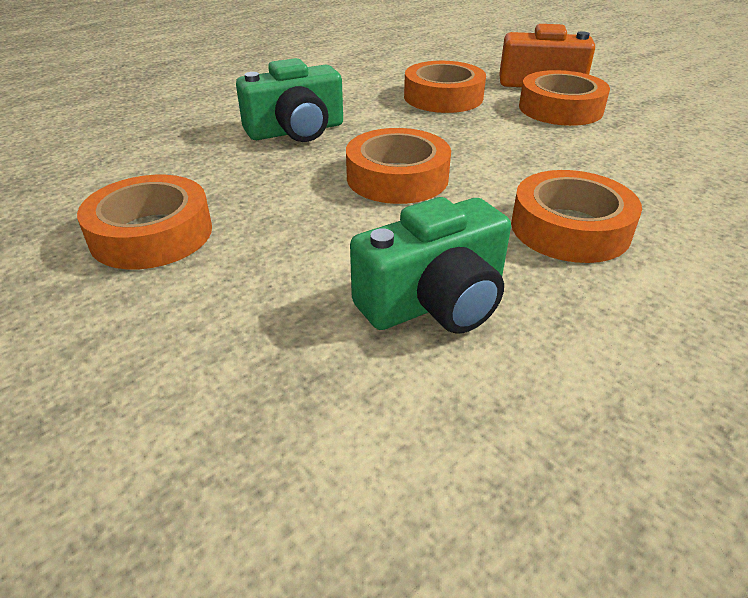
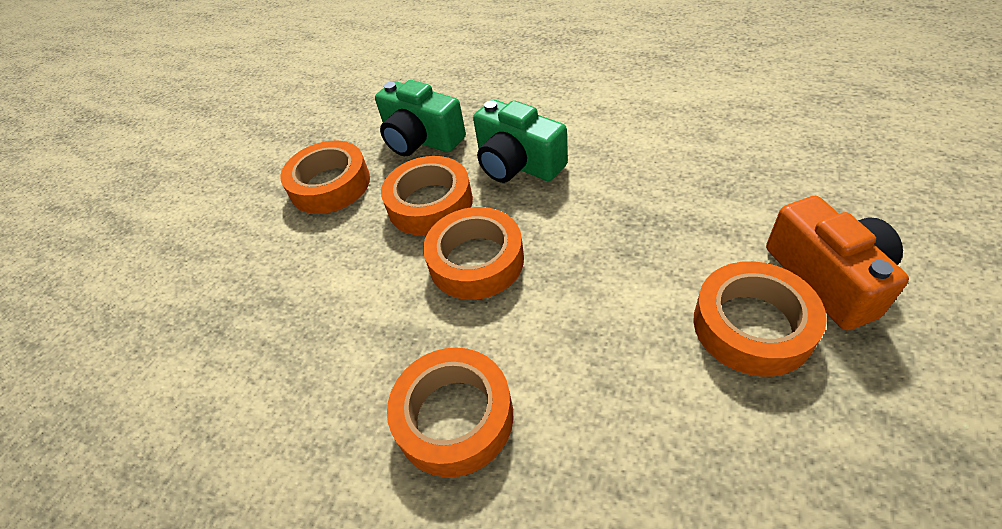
camera: 70 degrees right, 10 degrees up
(435, 301) = (307, 359): green camera -> green camera (421, 139)
(443, 97) = (682, 216): orange tape -> orange tape (430, 203)

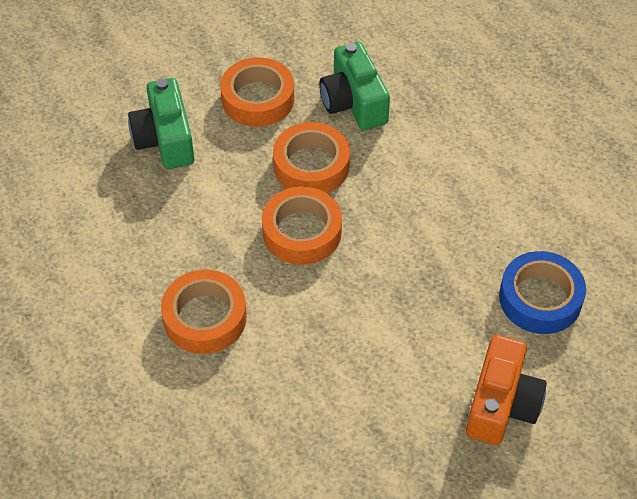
camera: 30 degrees right, 5 degrees up
(517, 164) = (400, 176): green camera -> green camera (165, 139)
(737, 174) = (540, 298): none -> blue tape
(752, 326) = (420, 394): orange tape -> none

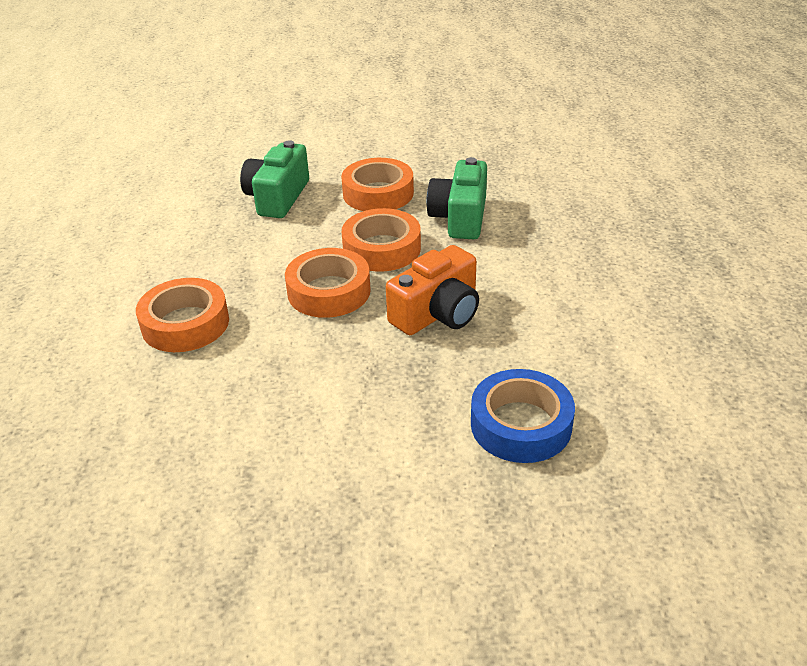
camera: 30 degrees right, 15 degrees down
(501, 404) = (398, 505): orange camera -> orange camera (437, 313)

